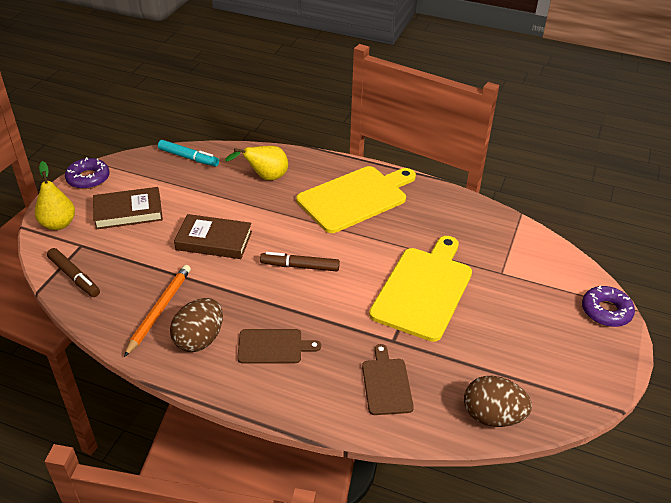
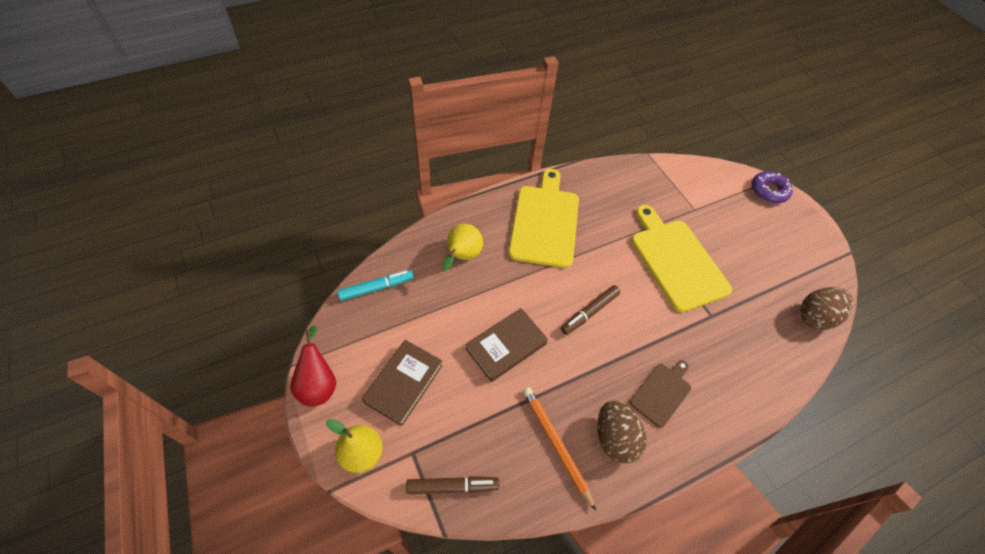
camera: 50 degrees left, 15 degrees up
(88, 178) = (318, 384): purple donut -> red pear
(386, 384) = (748, 351): brown cutting board -> none

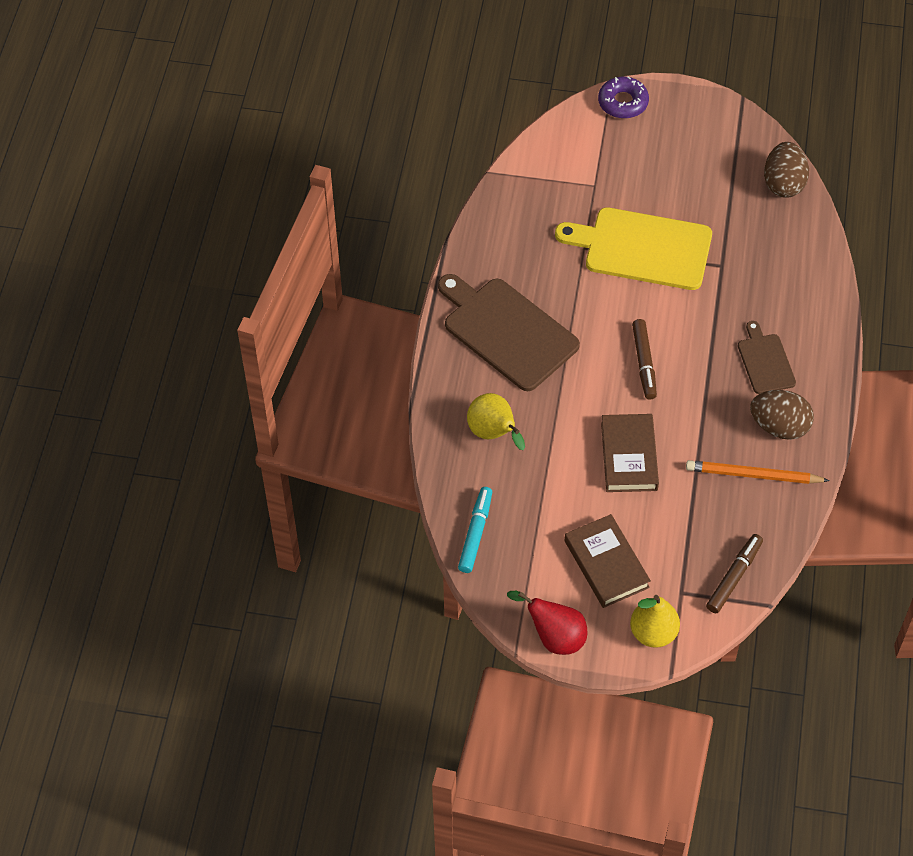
camera: 50 degrees left, 0 degrees up
(544, 222) = (506, 331): yellow cutting board -> brown cutting board

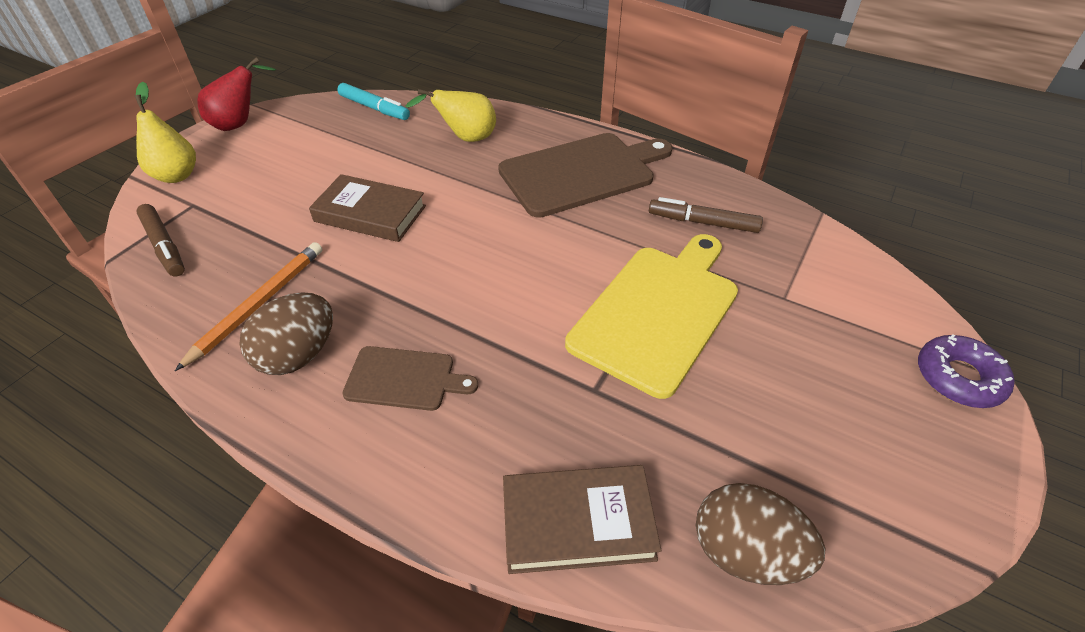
camera: 110 degrees right, 10 degrees down
(606, 564) = (272, 168): brown book -> brown book (577, 523)
(644, 362) = (480, 260): brown marker -> brown marker (703, 223)

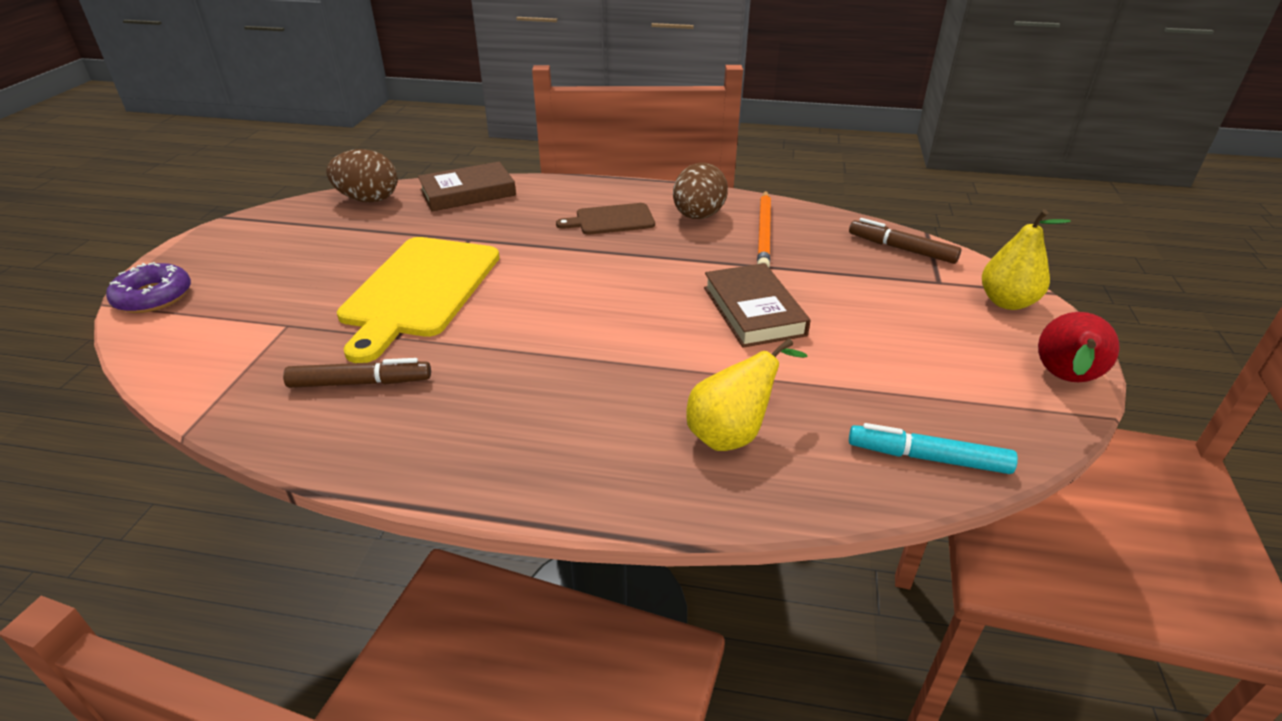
camera: 160 degrees right, 10 degrees down
(370, 213) = (753, 311): brown book -> brown book turned 75 degrees clockwise
(581, 173) = (532, 417): brown cutting board -> none

